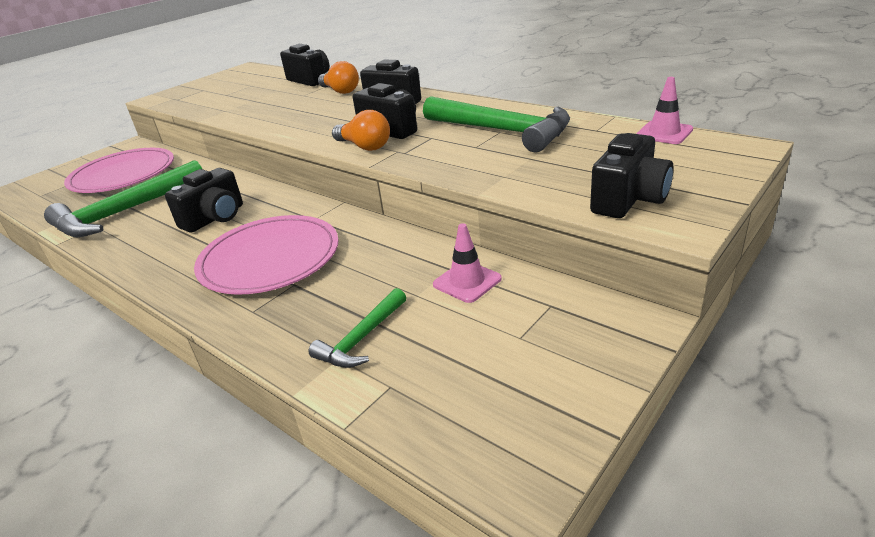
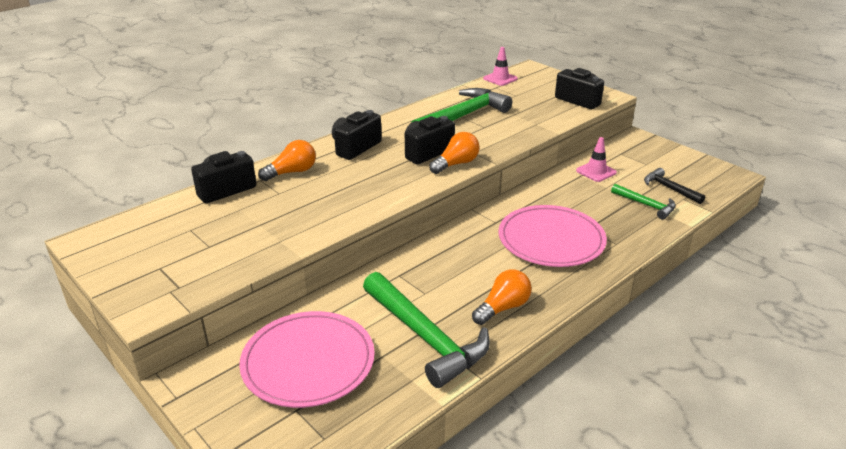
camera: 85 degrees left, 0 degrees up
(148, 242) = (503, 308): none -> orange light bulb
(215, 218) = (470, 273): black camera -> none
(426, 367) = (669, 188): none -> black hammer

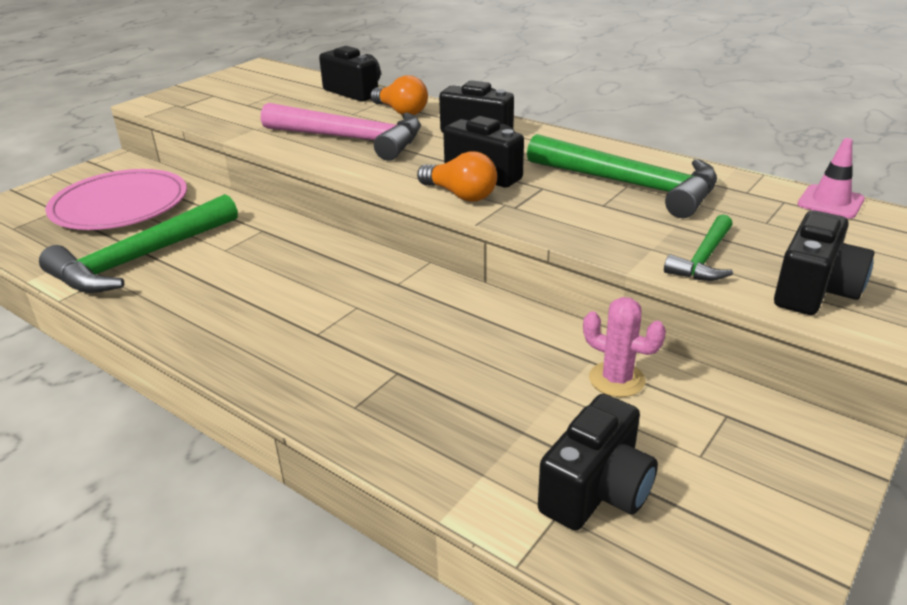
camera: 80 degrees right, 0 degrees up
(337, 196) = (351, 139): none -> pink hammer
(503, 308) = (186, 305): orange light bulb -> none
(551, 239) = (356, 336): pink plate -> none
(596, 171) = (616, 379): pink traffic cone -> pink cactus
(646, 205) = (505, 449): green hammer -> green hammer (703, 259)
(669, 188) = (596, 491): black hammer -> black camera

